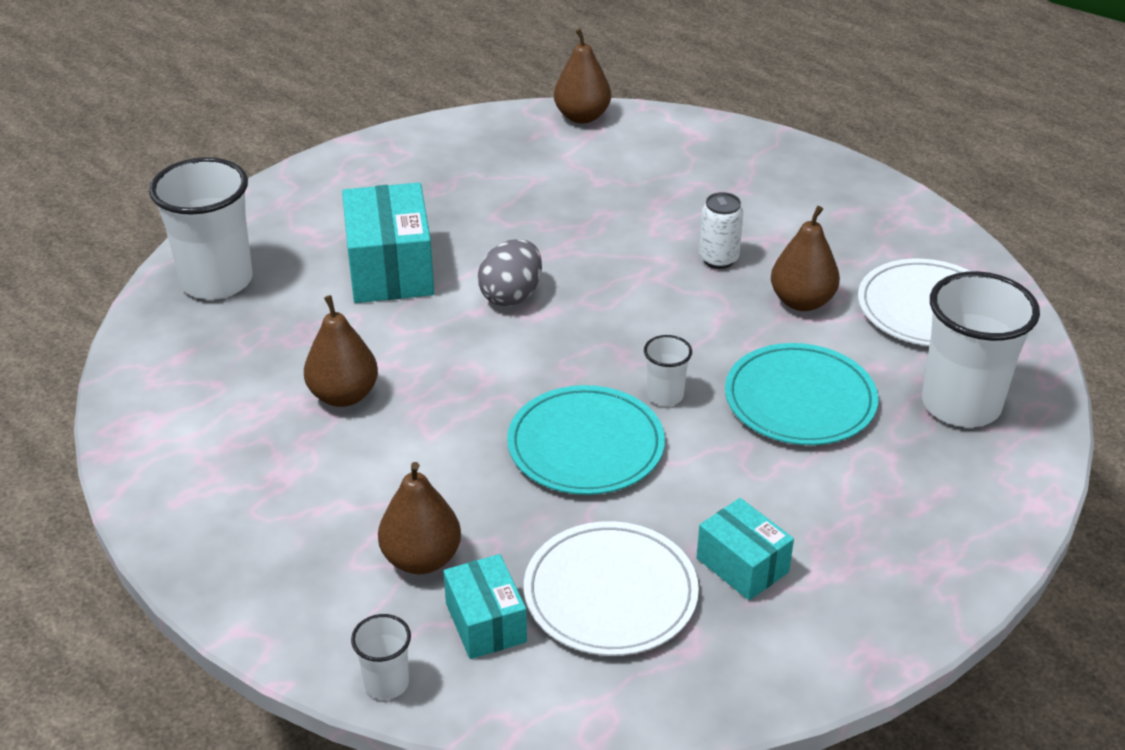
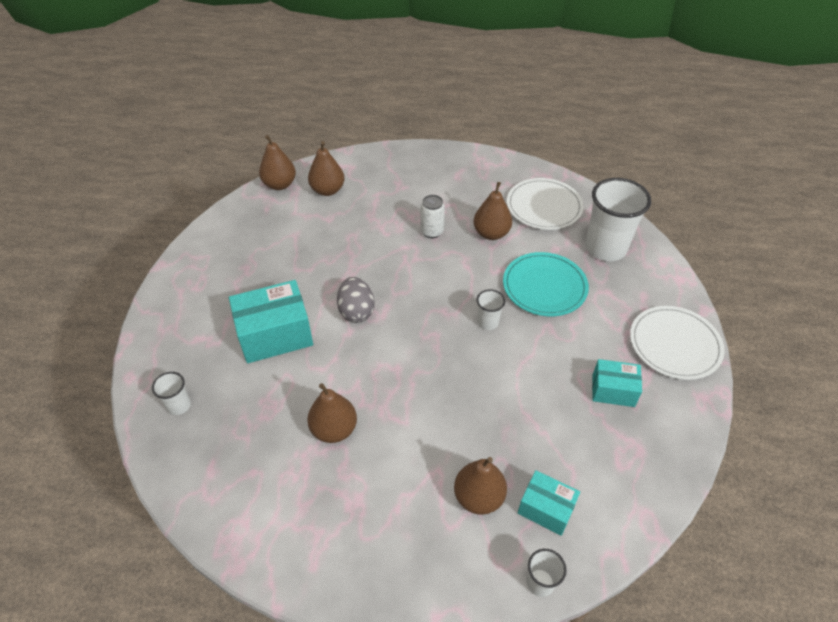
camera: 40 degrees left, 10 degrees up
(217, 281) = (179, 405): white cup -> white cup, size x0.47
(390, 269) = (275, 335): turquoise box -> turquoise box turned 60 degrees counterclockwise
(585, 445) = (483, 374): turquoise plate -> none
(610, 593) = (579, 448): white plate -> white plate (674, 345)
(635, 149) = (327, 190): none -> brown pear

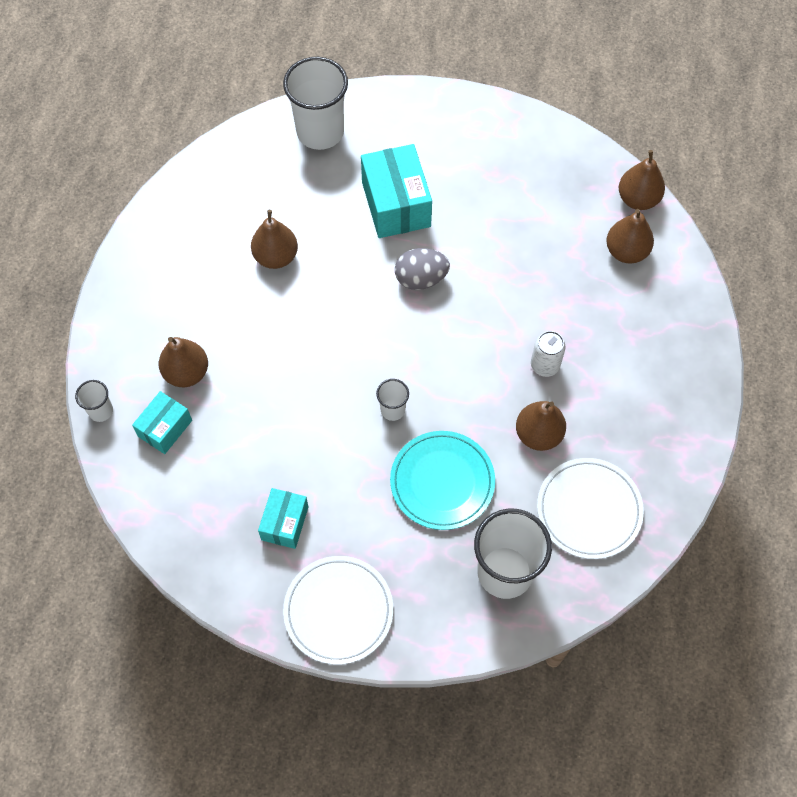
camera: 95 degrees right, 15 degrees up
(179, 405) = (320, 132): white cup -> white cup, size x2.14

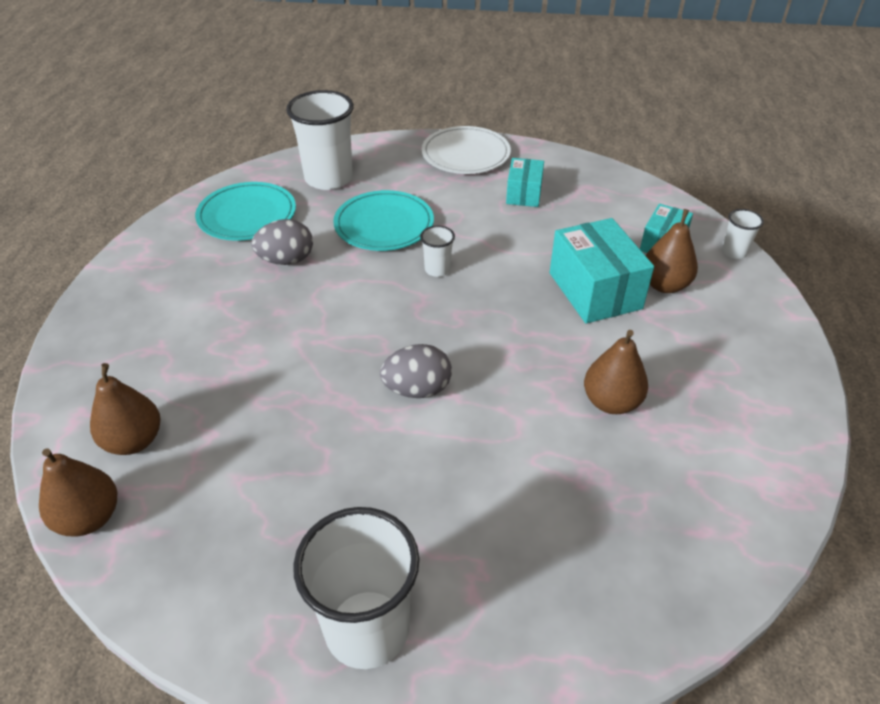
camera: 175 degrees right, 20 degrees down
(320, 132) = (608, 597): white cup -> white cup (367, 628)
(396, 204) = (461, 483): turquoise box -> turquoise box (594, 290)
(538, 434) = (286, 260): brown pear -> grey egg
(545, 365) = (270, 314): white can -> none
(589, 510) = (247, 215): white plate -> turquoise plate

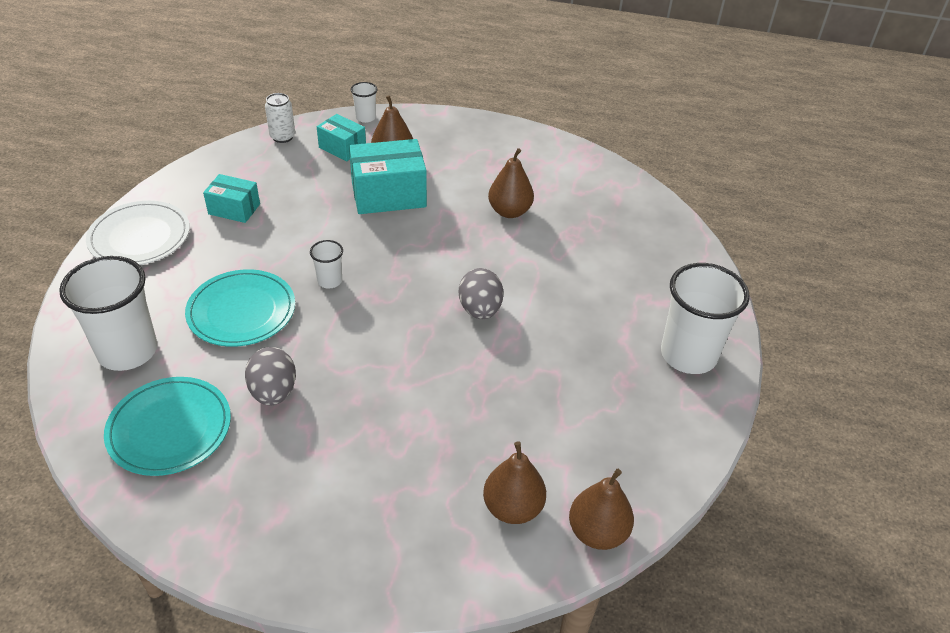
camera: 85 degrees left, 0 degrees up
(656, 201) = (282, 137): none -> white can

